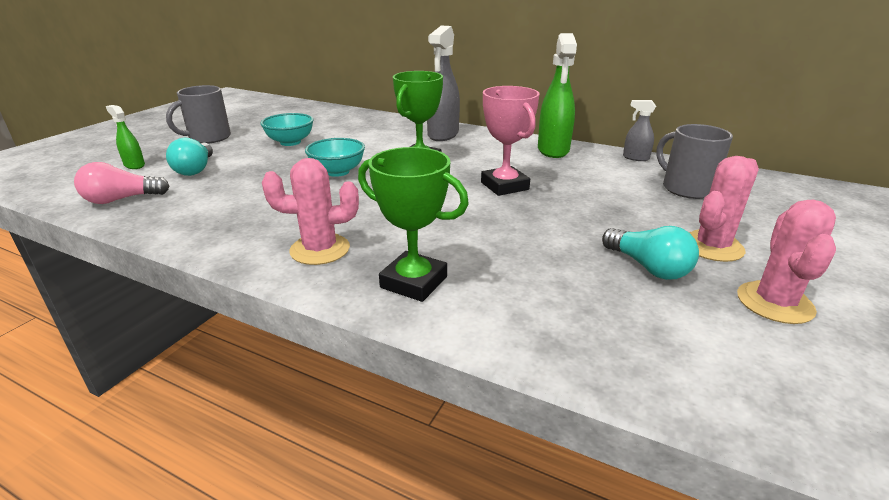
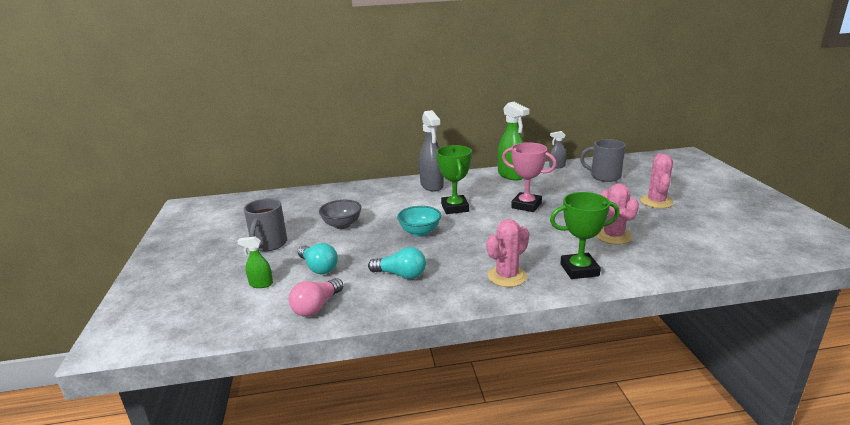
camera: 35 degrees left, 5 degrees down
(290, 142) = (342, 225): turquoise bowl -> grey bowl
(648, 267) = (650, 221): turquoise light bulb -> turquoise light bulb (401, 275)
(774, 303) = (708, 217): pink cactus -> pink cactus (613, 236)

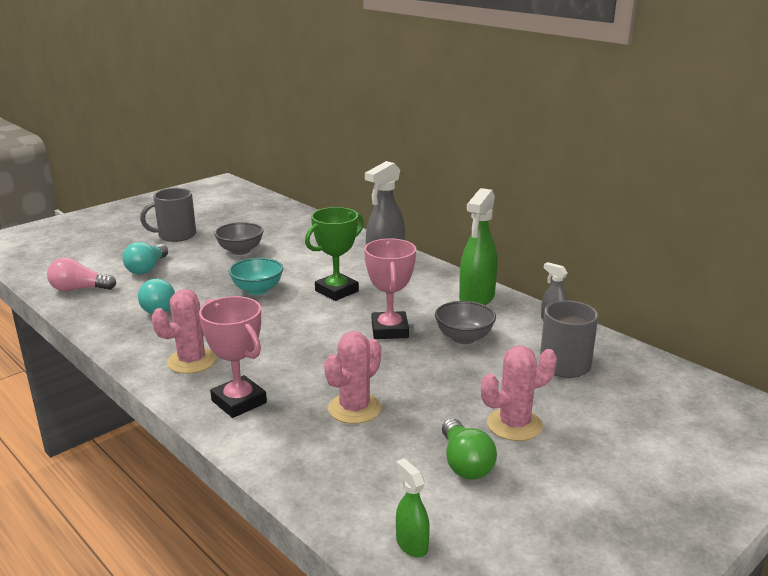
camera: 55 degrees right, 0 degrees up
(261, 284) = (104, 256): green spray bottle -> green spray bottle (411, 544)
(507, 276) = (192, 361): pink cactus -> pink cactus turned 60 degrees counterclockwise
(555, 190) = (464, 338): none -> grey bowl
(579, 270) = (239, 402): green trophy -> pink trophy
(687, 222) = (465, 463): none -> green light bulb

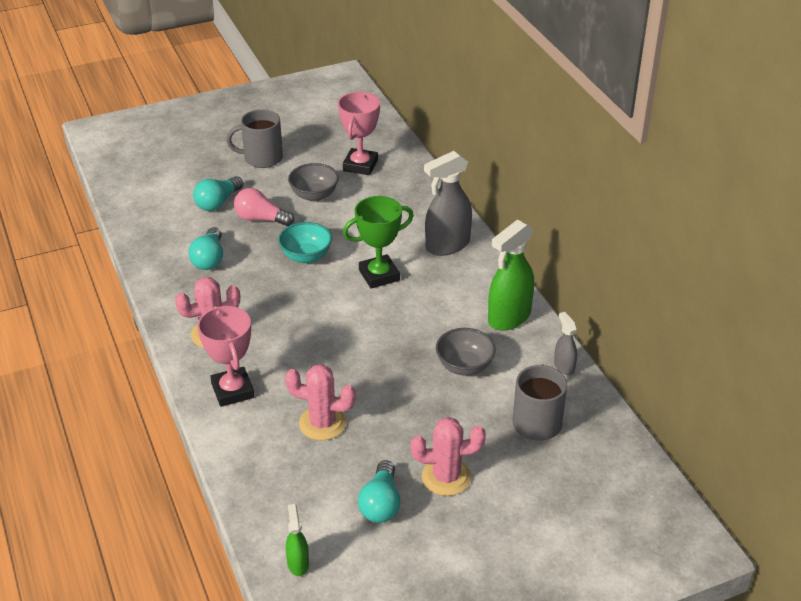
camera: 20 degrees right, 15 degrees up
(79, 289) = (149, 218): pink light bulb -> pink light bulb (261, 219)
(354, 408) = (322, 423): pink cactus -> pink cactus turned 45 degrees clockwise
(389, 330) = (401, 339): pink trophy -> pink trophy (360, 165)
(465, 463) = (381, 504): green light bulb -> turquoise light bulb

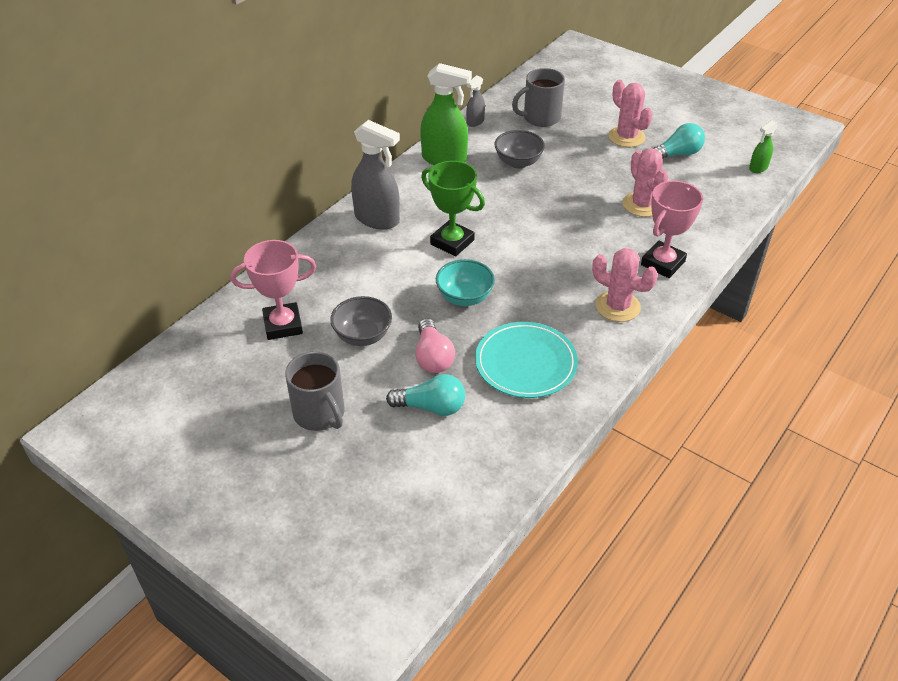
camera: 120 degrees left, 5 degrees up
(209, 259) = (525, 363): turquoise light bulb -> turquoise plate

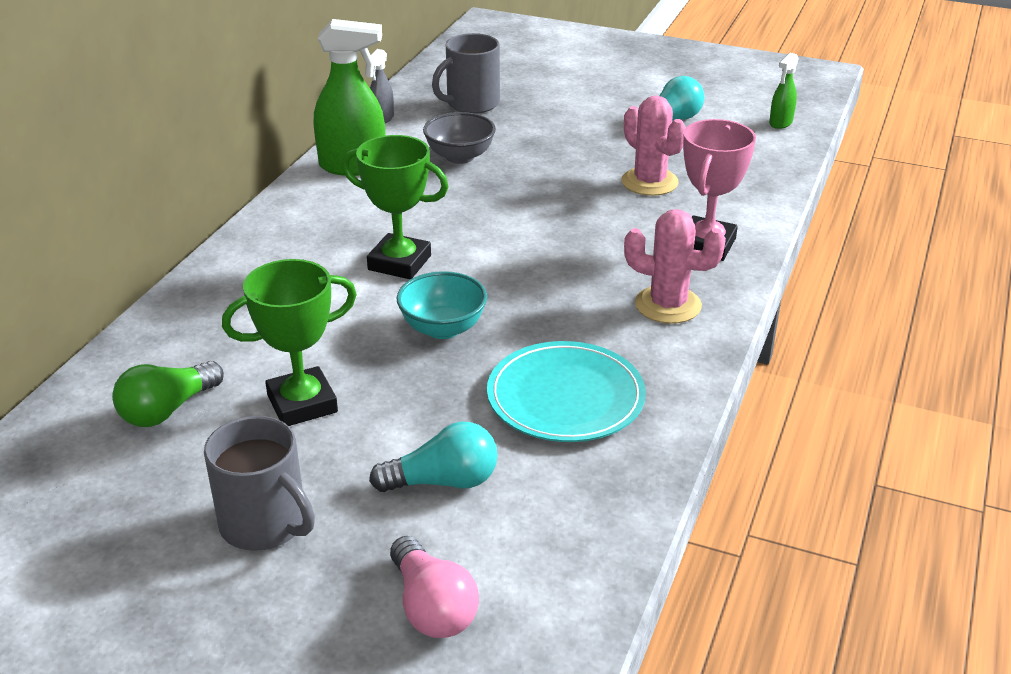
camera: 15 degrees left, 10 degrees down
(283, 325) = (167, 410): pink trophy -> green light bulb
(363, 336) = (302, 404): grey bowl -> green trophy
(377, 219) = (277, 250): grey spray bottle -> none
(433, 357) = (422, 413): pink light bulb -> pink light bulb (432, 607)
(626, 137) = (596, 111): pink cactus -> none

